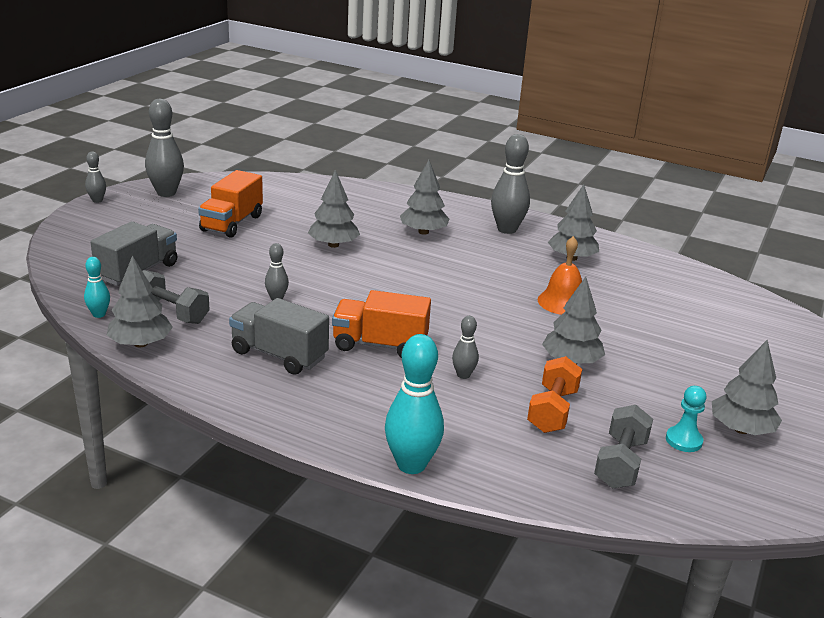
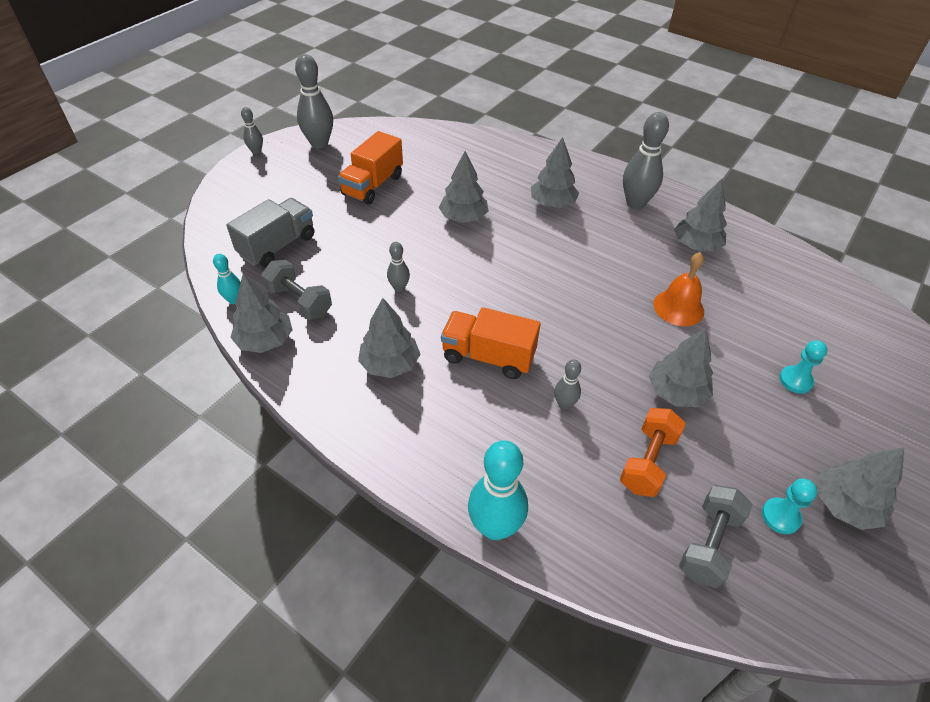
camera: 10 degrees right, 20 degrees up
(279, 355) = (390, 364): grey truck -> grey tree
(682, 348) = (795, 380): none -> turquoise pawn

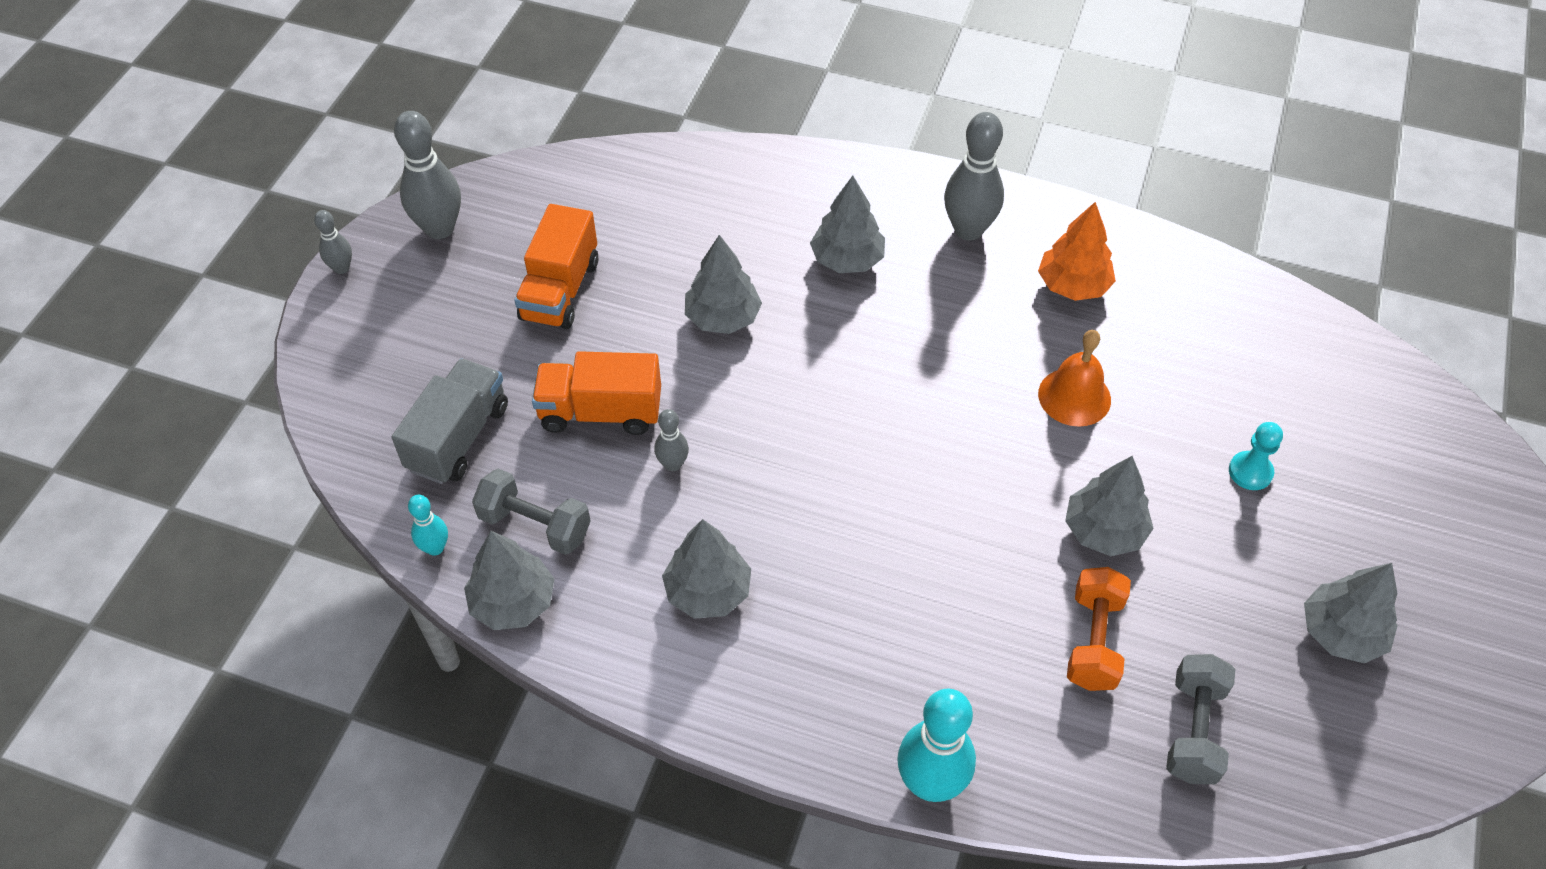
camera: 15 degrees left, 5 degrees up
(488, 356) = (839, 543): orange truck -> orange truck (601, 412)
(564, 404) = (964, 588): grey bowling pin -> none
(696, 245) = (1073, 285): grey tree -> orange tree
(780, 516) = (1269, 669): turquoise pawn -> none

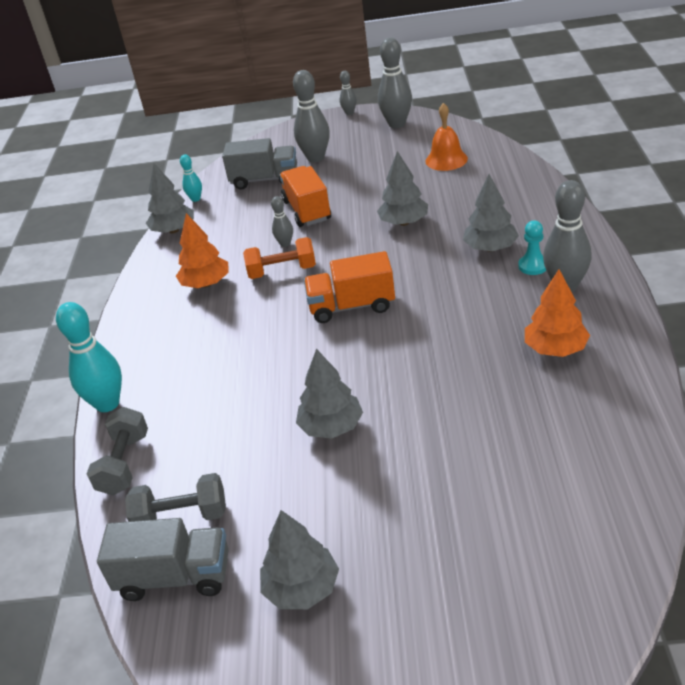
camera: 75 degrees right, 15 degrees down
(449, 354) = (315, 158): none -> grey bowling pin
(535, 525) = (222, 219): grey dumbbell -> grey dumbbell (124, 464)
(560, 290) = (382, 169): orange truck -> orange truck (352, 306)
(708, 591) = (206, 284): grey tree -> orange tree
(1074, 396) = (445, 379): orange bell -> orange bell (446, 160)
(1093, 641) = (235, 446): orange dumbbell -> orange dumbbell (282, 271)
(1250, 472) = (435, 494): turquoise pawn -> turquoise pawn (533, 266)
(1287, 757) = (175, 577): none -> grey truck

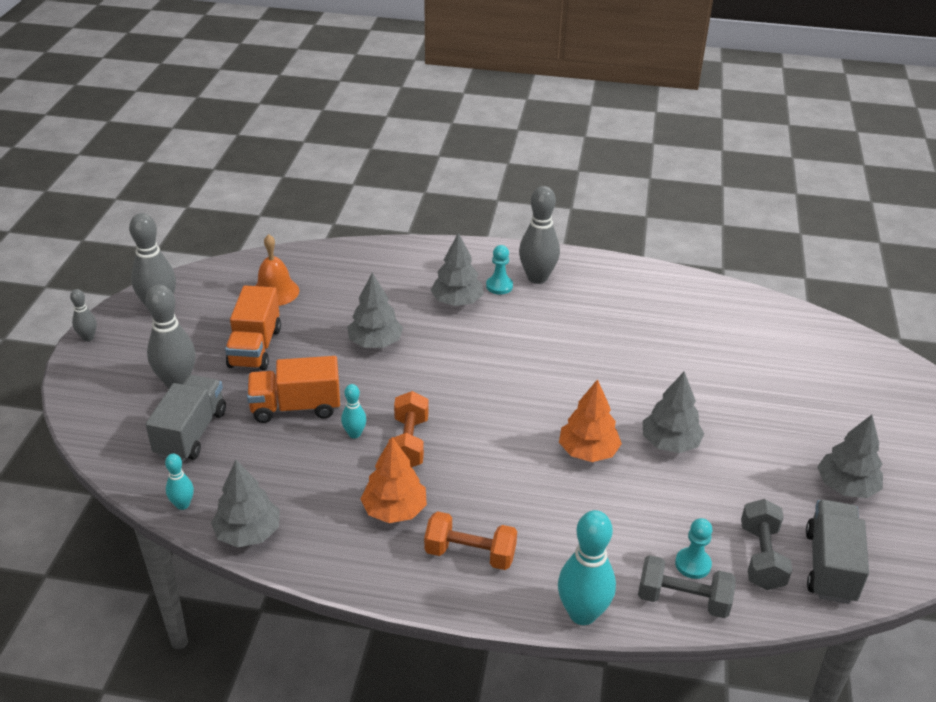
camera: 85 degrees left, 0 degrees up
(165, 331) = (470, 554): none -> orange dumbbell
(167, 465) = (693, 564): none -> turquoise pawn
(285, 244) = (354, 434): grey bowling pin -> turquoise bowling pin
(352, 306) = (500, 402): orange truck -> orange truck (255, 347)
(555, 349) = (615, 303): orange tree -> orange tree (588, 451)

